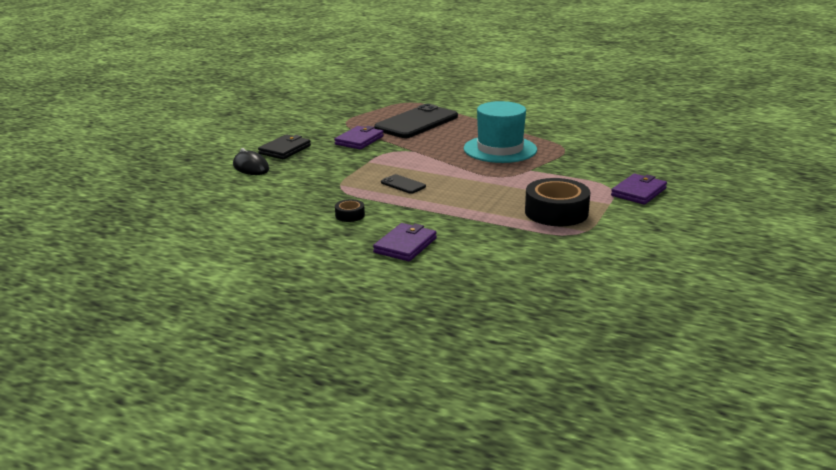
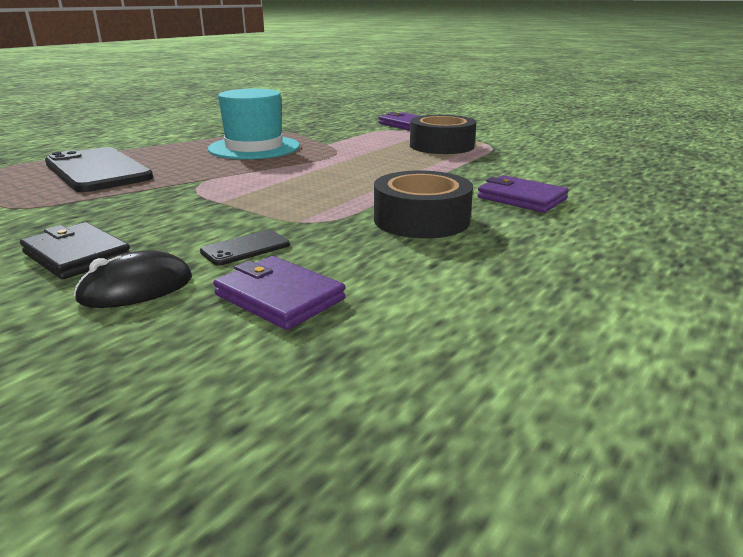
camera: 80 degrees left, 0 degrees up
(350, 215) = (421, 220): black tape -> black tape, size x2.14
(359, 140) = (119, 202): purple wallet -> purple wallet (279, 297)
(403, 184) = (328, 189): black phone -> black phone (245, 248)

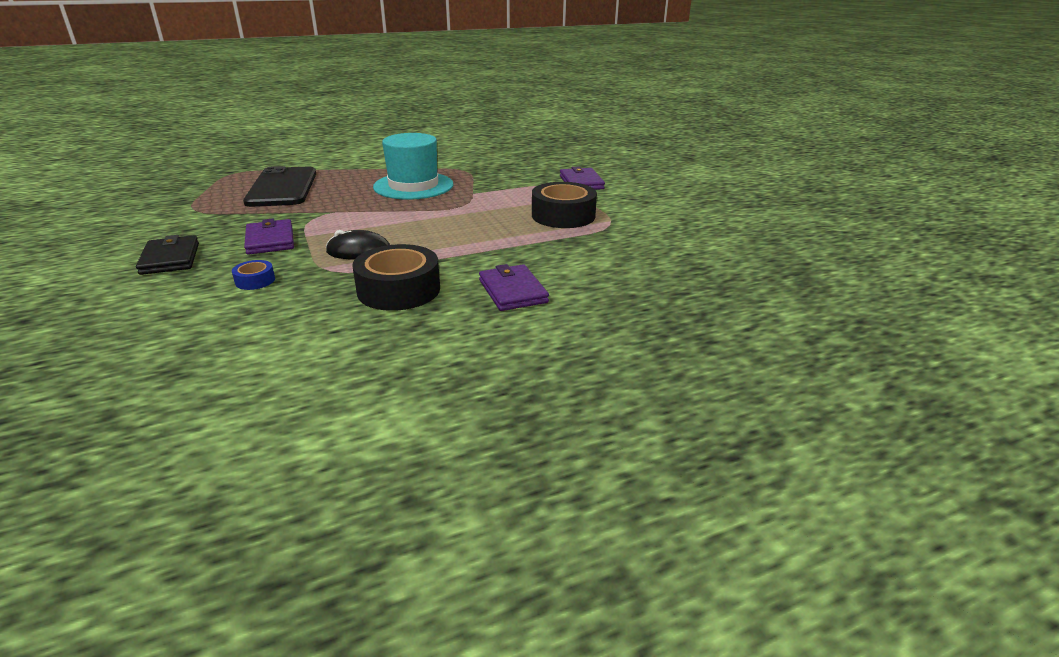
camera: 30 degrees right, 5 degrees up
(136, 288) = (160, 292): black mouse -> black mouse (359, 251)
(245, 248) = (255, 281): black phone -> blue tape
(279, 297) = (212, 324): purple wallet -> purple wallet (270, 240)

